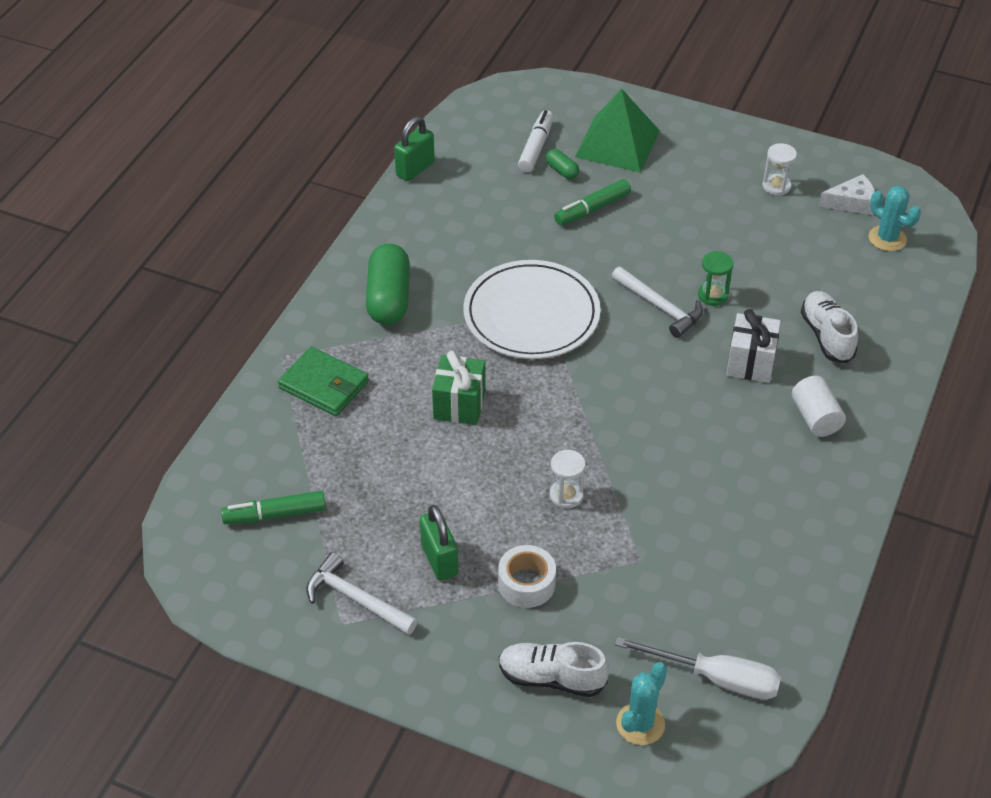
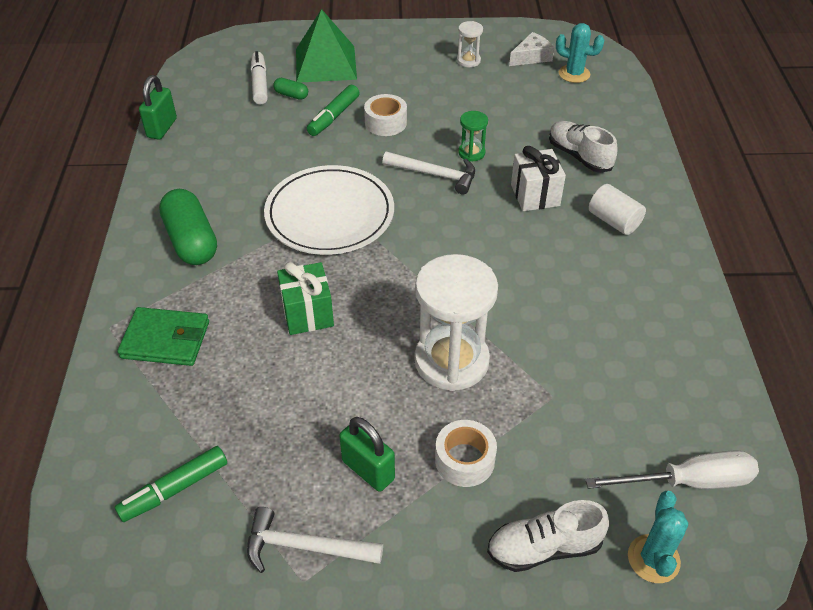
camera: 25 degrees left, 0 degrees up
(566, 495) = (451, 361): white hourglass -> white hourglass, size x2.21
(642, 233) = (385, 123): none -> white tape

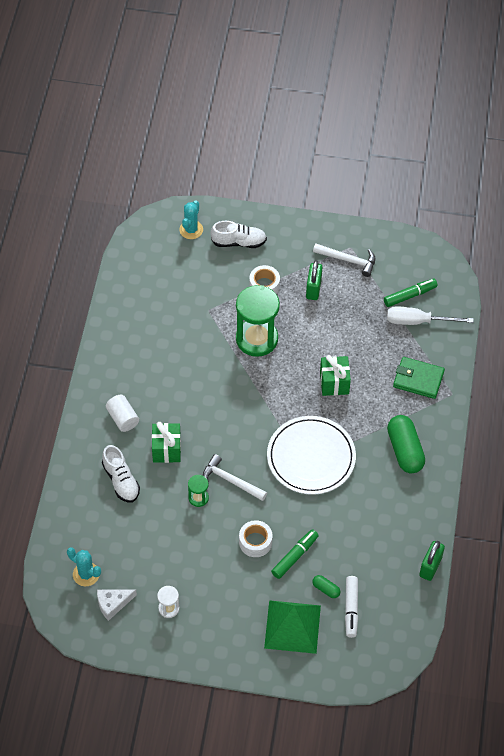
camera: 170 degrees left, 10 degrees up
(368, 470) = (313, 289): green padlock -> green padlock turned 45 degrees clockwise
(451, 361) = (256, 339): white hourglass -> green hourglass
(535, 195) = (166, 449): white gift -> green gift
(688, 481) = (158, 258): white screwdriver -> white screwdriver (418, 321)

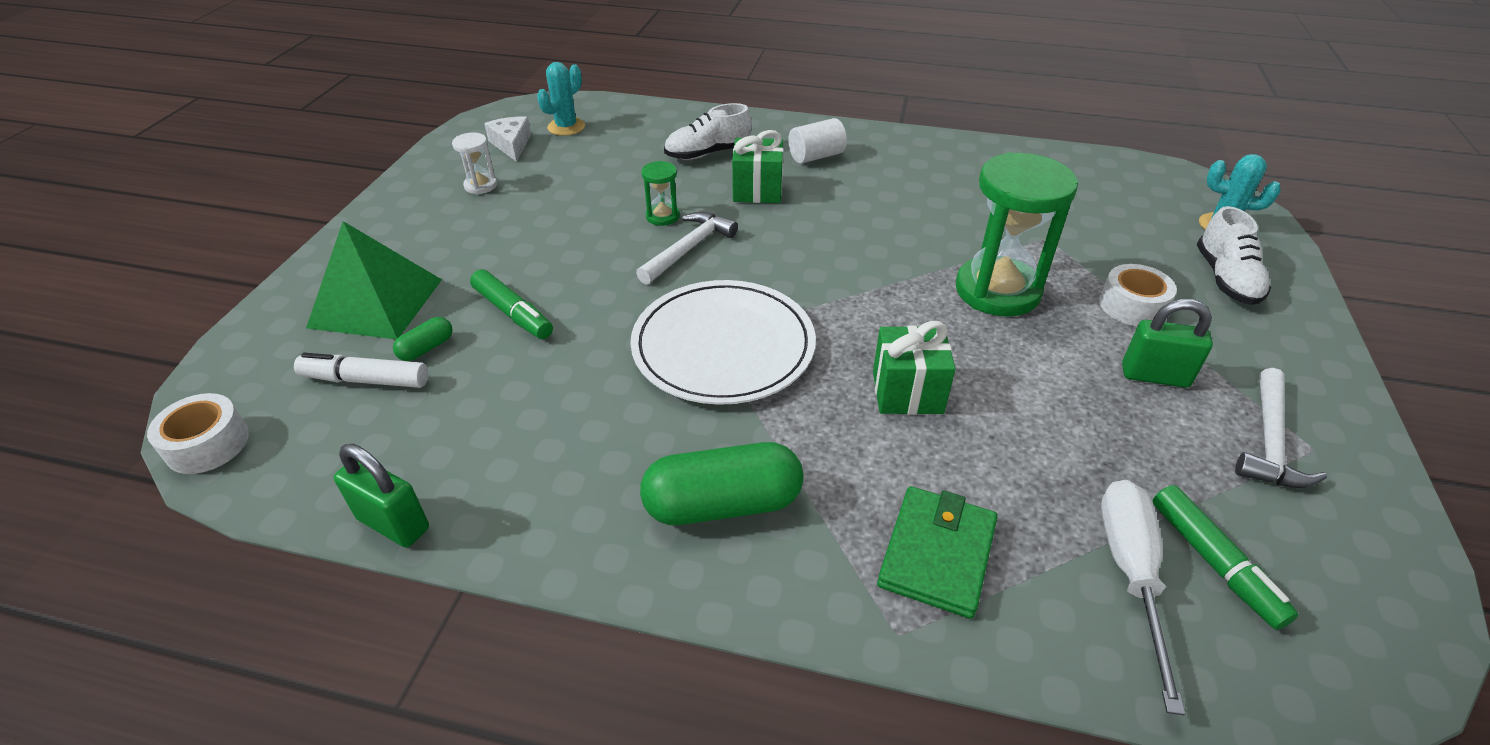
camera: 95 degrees right, 15 degrees down
(255, 542) = (560, 270): white tape -> white tape (207, 444)

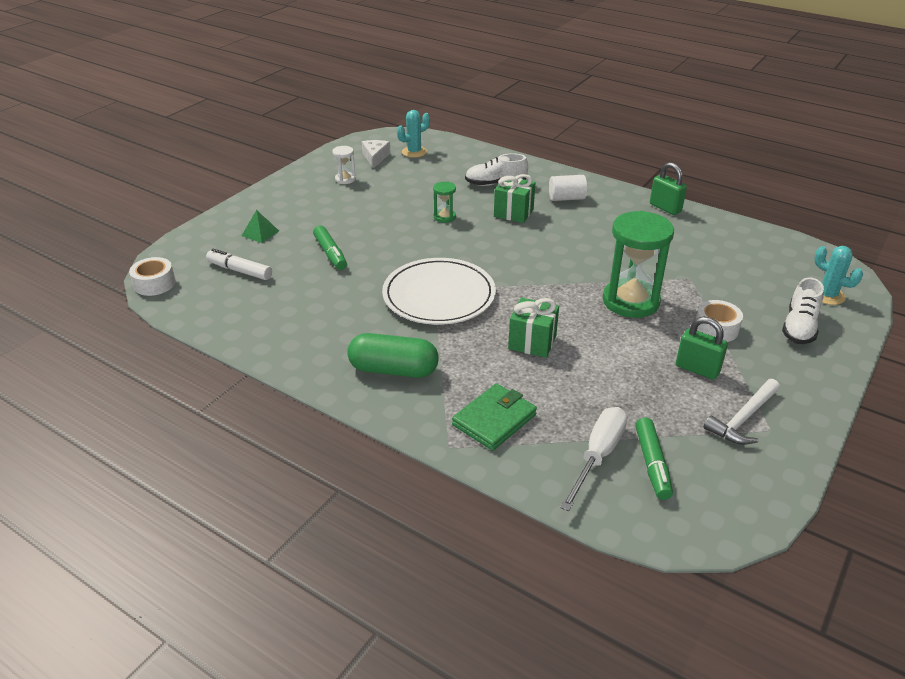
camera: 20 degrees right, 5 degrees down
(376, 302) = (260, 233): green pyramid -> green pyramid, size x0.48
(393, 524) = (227, 338): green padlock -> green padlock (665, 208)
(426, 348) = (277, 262): green capsule -> none
(688, 249) = (449, 239): white hammer -> none

